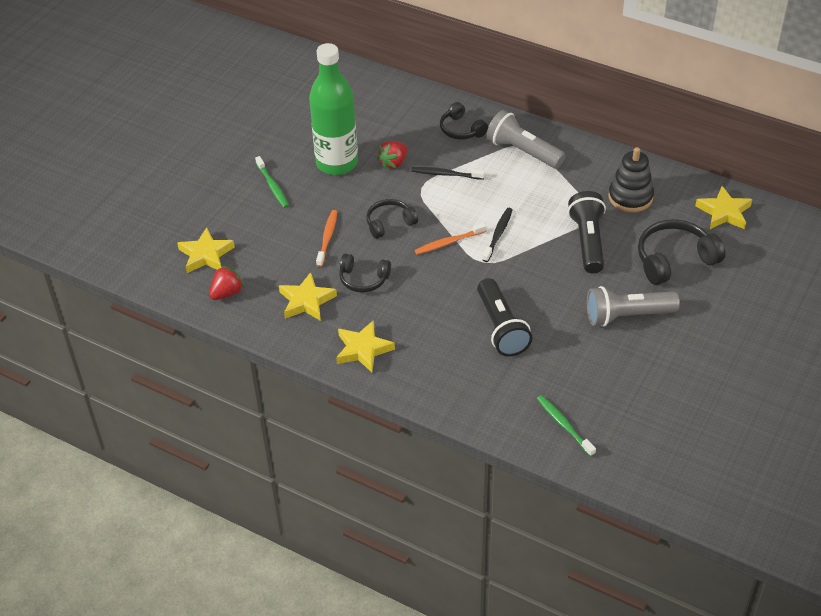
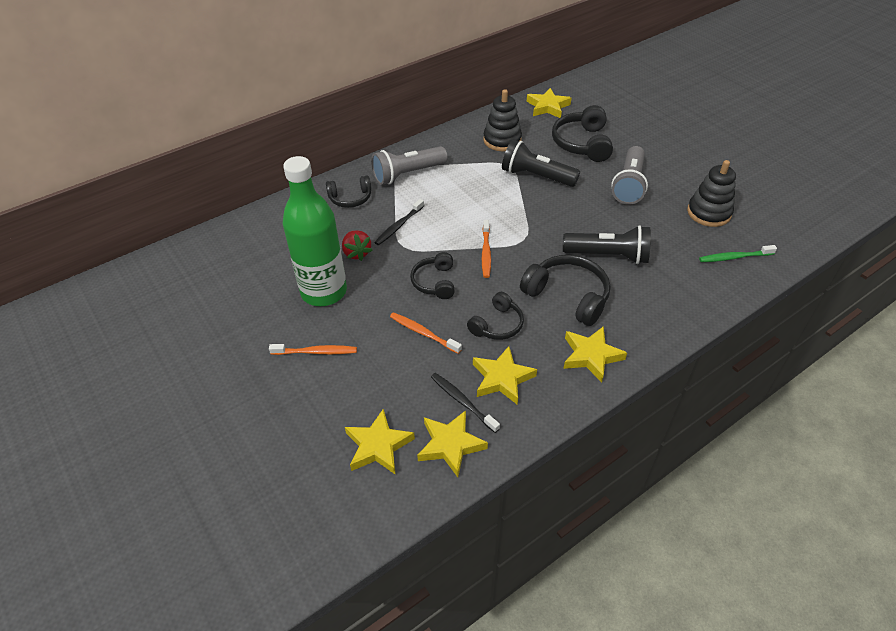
camera: 65 degrees left, 0 degrees up
(227, 293) = (450, 445): red strawberry -> yellow star
(272, 186) = (316, 352): green toothbrush -> orange toothbrush
(427, 314) = (567, 296): none -> black headphones
(498, 234) = (496, 220): black toothbrush -> black toothbrush (463, 402)
(625, 391) = (708, 213): none -> black stacking toy

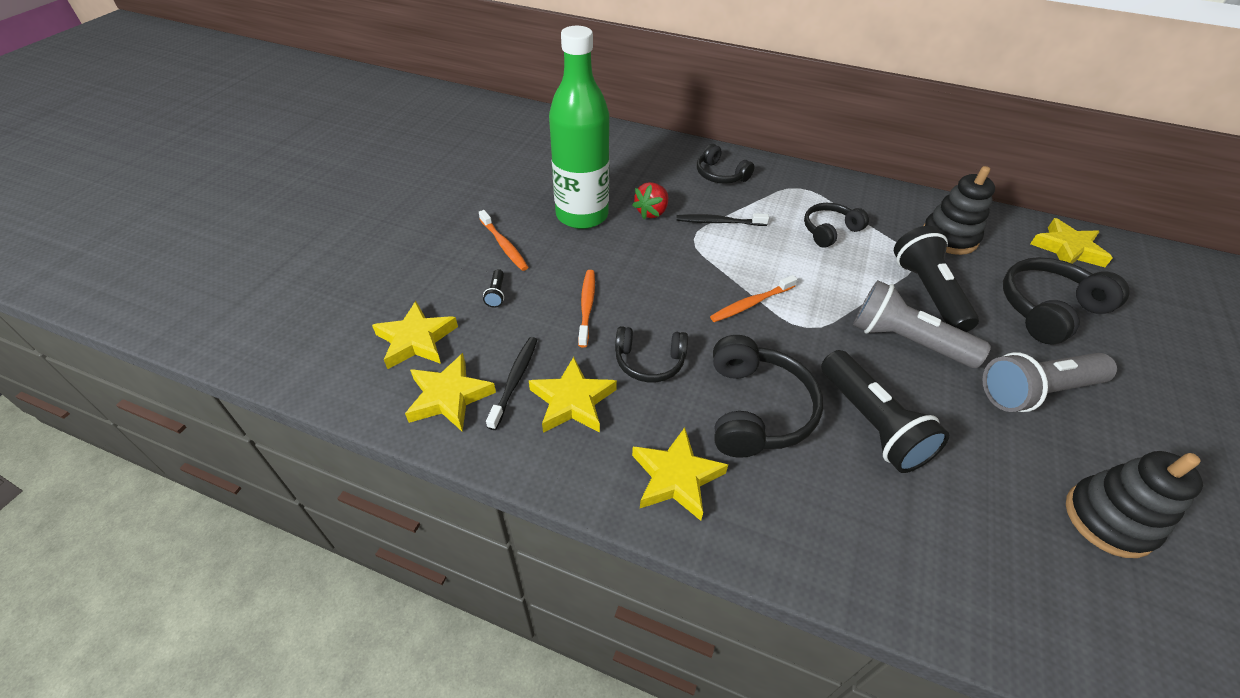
camera: 55 degrees right, 0 degrees up
(368, 378) = (496, 294): none -> black flashlight
(407, 174) = (800, 194): grey flashlight -> grey flashlight (906, 341)
(435, 282) = (666, 283): black headphones -> black headphones (829, 231)
(734, 257) = (1053, 599): green toothbrush -> none

